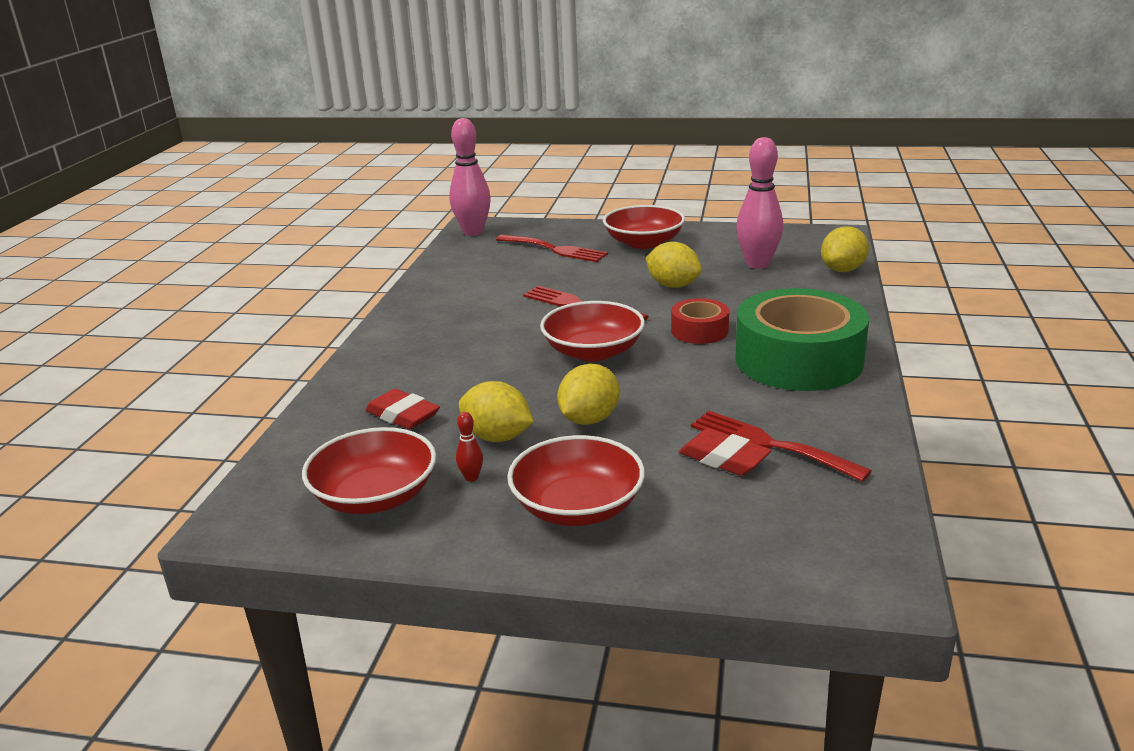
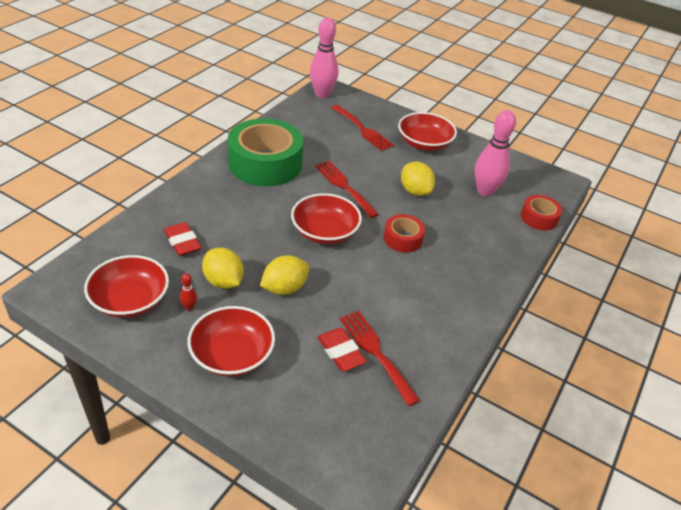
camera: 15 degrees right, 15 degrees up
(798, 360) = (447, 289): green tape -> green tape (265, 163)
(843, 270) = (539, 218): yellow lemon -> red tape

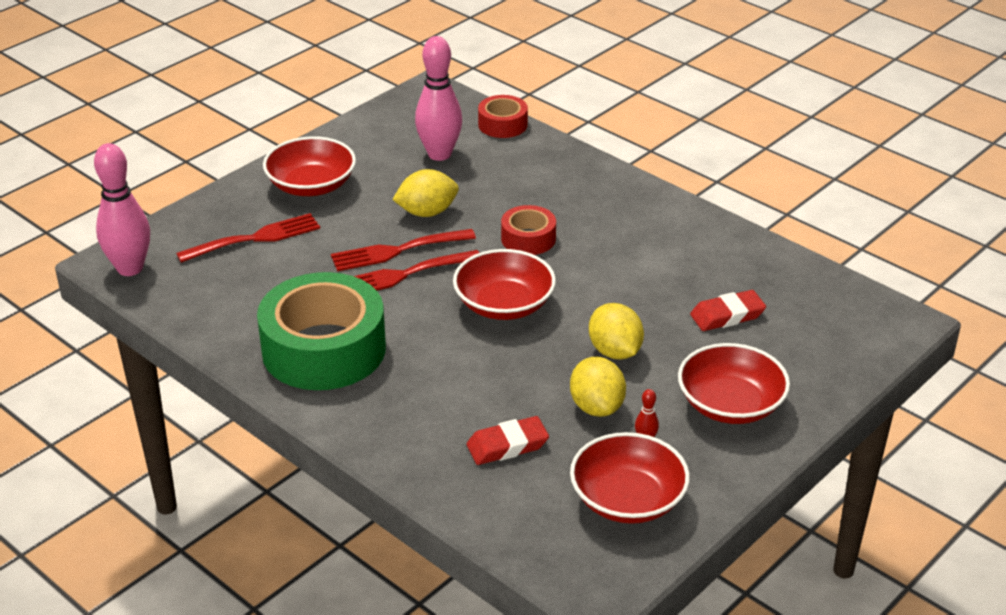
camera: 75 degrees left, 5 degrees down
(223, 281) = (596, 407): yellow lemon -> yellow lemon turned 75 degrees counterclockwise
(376, 352) = (728, 289): red fork -> red fork (397, 251)

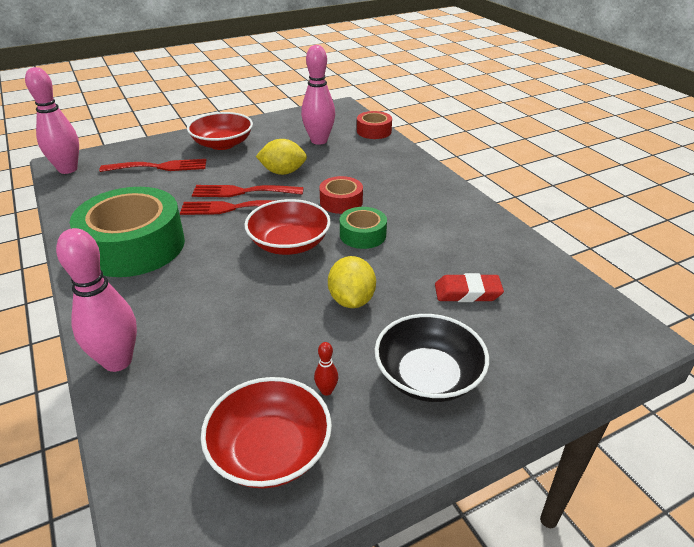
camera: 20 degrees right, 0 degrees up
(421, 468) = (117, 361): none -> pink bowling pin
(507, 445) = (203, 361): red eraser -> none
(580, 275) = (362, 235): none -> green tape
(596, 407) = (304, 345): yellow lemon -> none
(730, 404) = (428, 376): red bowl -> black bowl

